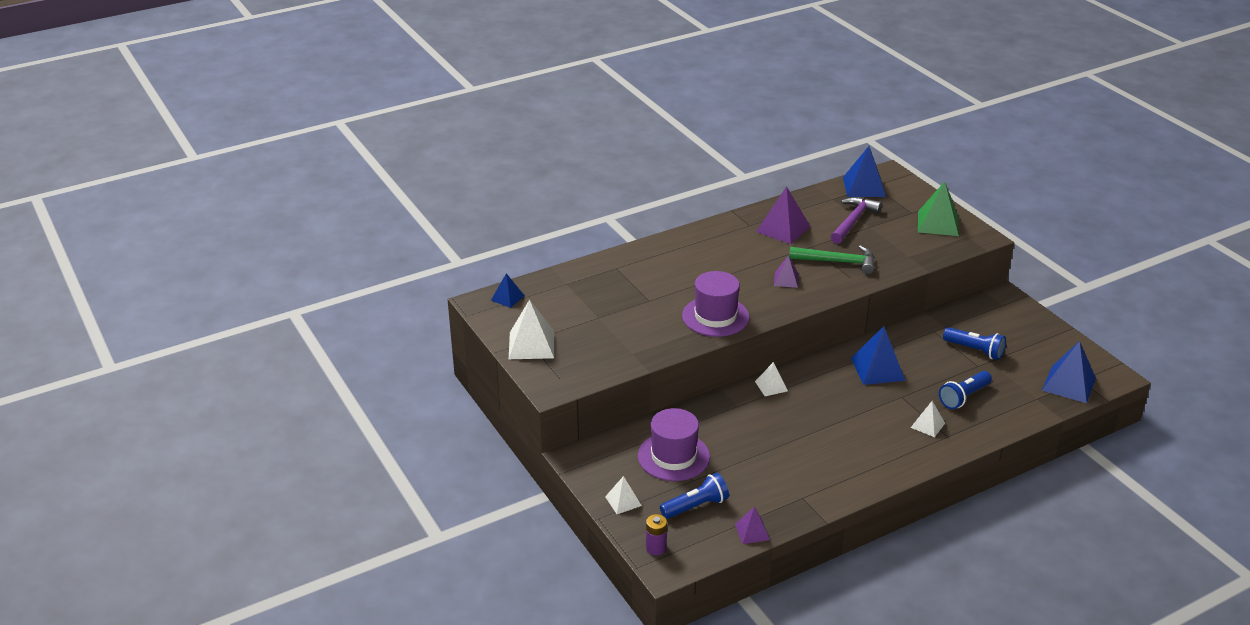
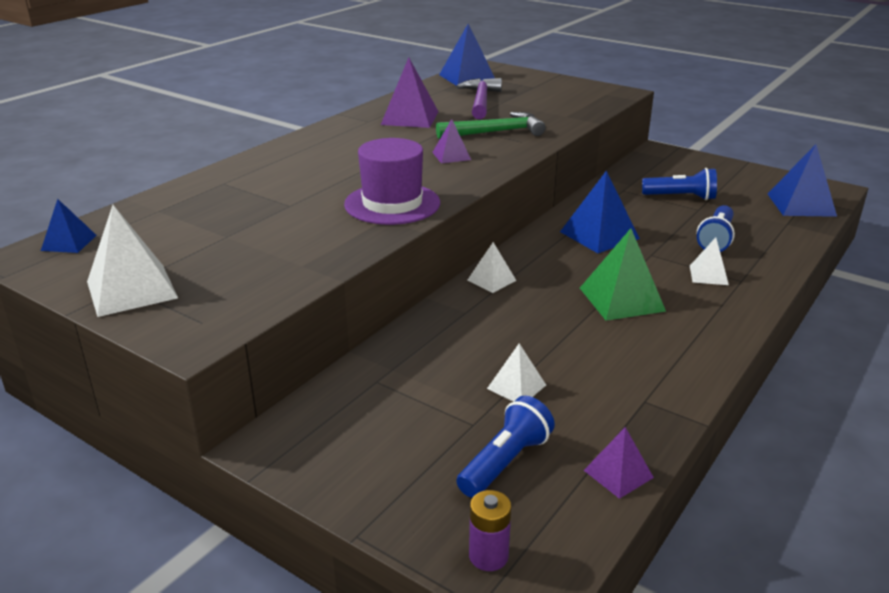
camera: 25 degrees left, 5 degrees down
(623, 501) = (383, 492): white pyramid -> white pyramid (516, 387)
(673, 456) = (422, 399): purple hat -> none
(937, 223) = (567, 90): green pyramid -> green pyramid (621, 299)

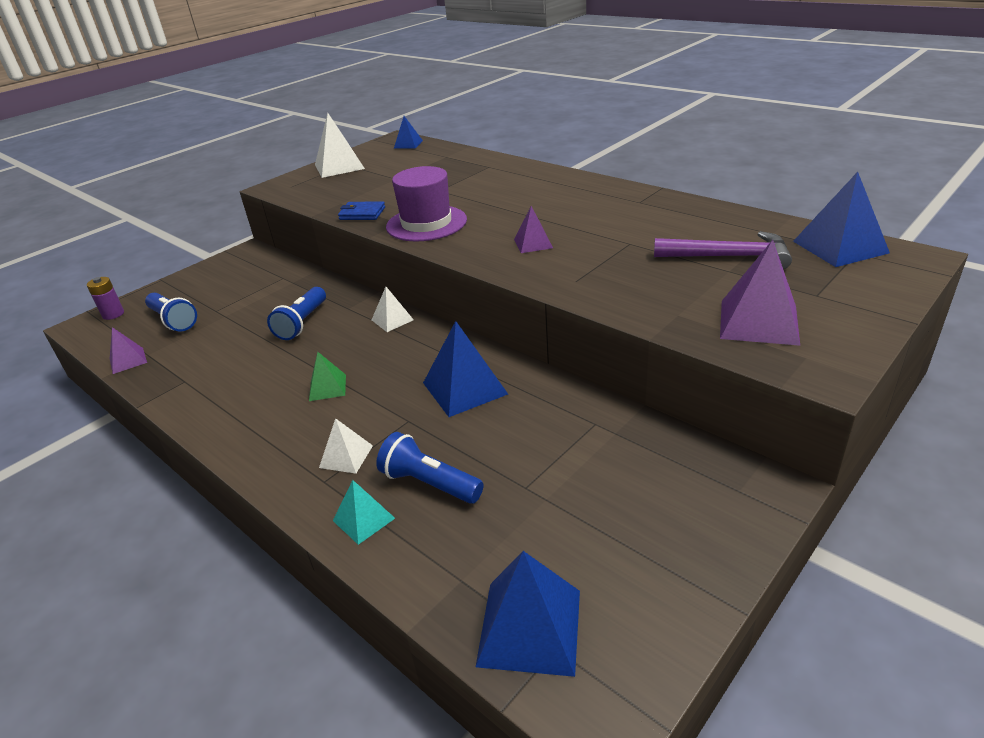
camera: 100 degrees right, 5 degrees up
(349, 244) = (362, 213): none -> blue wallet
(410, 118) = (652, 220): purple pyramid -> purple pyramid (759, 322)
(496, 132) = (606, 266): green hammer -> none
(516, 387) = (240, 327): white pyramid -> none
(621, 299) = (327, 387): green pyramid -> green pyramid, size x0.57
(681, 197) = (568, 476): blue flashlight -> blue flashlight (302, 323)
(766, 259) = (363, 519): none -> turquoise pyramid

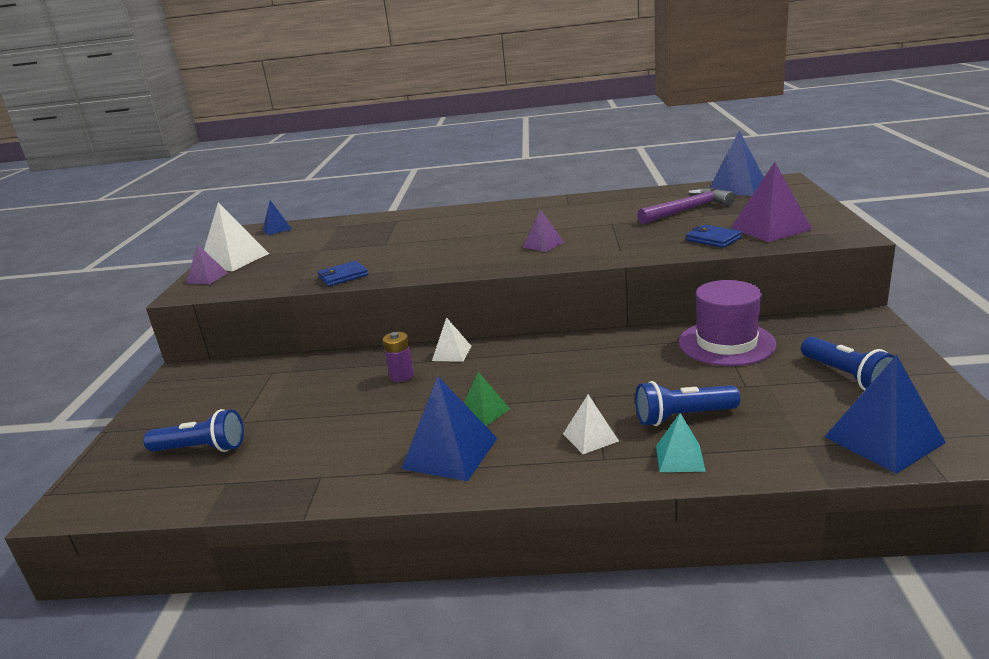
camera: 40 degrees left, 10 degrees down
(113, 314) = (97, 479): purple battery -> purple battery (402, 376)
(128, 360) = (209, 497): purple pyramid -> purple pyramid (207, 278)
(302, 323) = (365, 389): blue flashlight -> blue flashlight (847, 376)
(426, 223) = (424, 262): purple hat -> purple hat (726, 343)
(465, 388) = (598, 362): blue pyramid -> blue pyramid (450, 453)
(676, 308) = (713, 239): none -> blue wallet

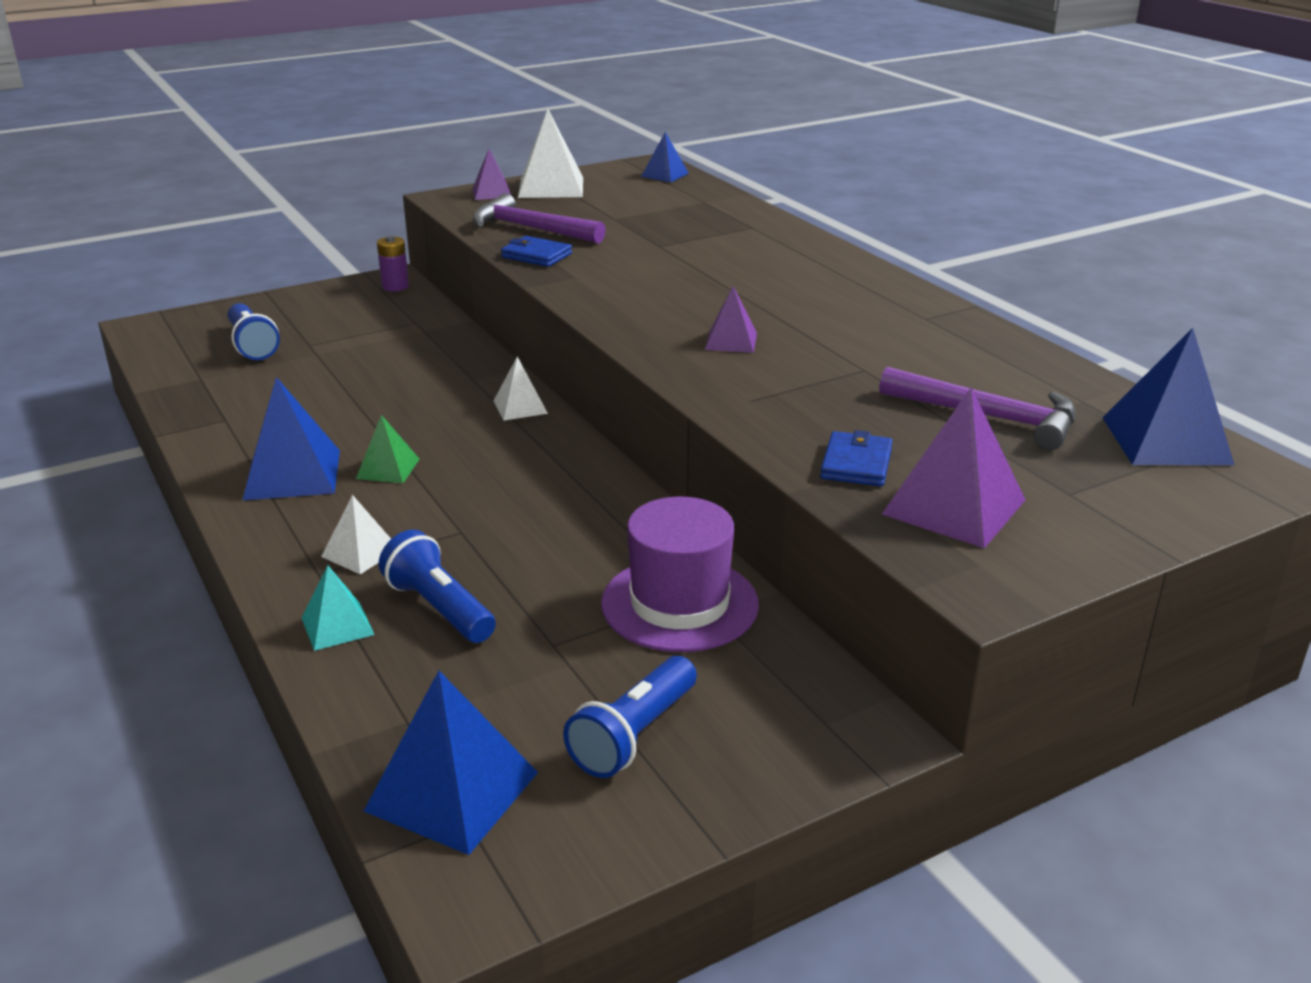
camera: 55 degrees right, 5 degrees up
(295, 273) = (531, 229): none -> purple hammer
(402, 376) = (446, 395): purple battery -> purple battery (395, 286)

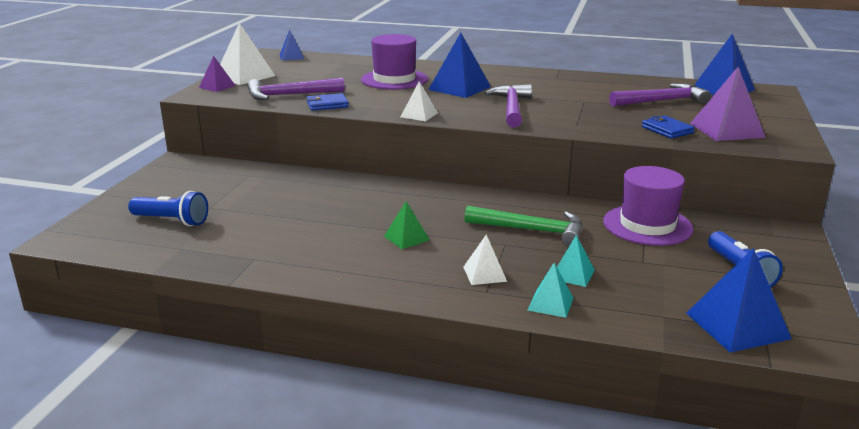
camera: 45 degrees left, 5 degrees down
(293, 474) = (364, 262): blue pyramid -> blue pyramid (459, 88)
(395, 286) = (190, 164): purple battery -> none
(439, 608) = (572, 274): blue flashlight -> turquoise pyramid
(520, 407) = (403, 188): white pyramid -> white pyramid (419, 115)
(528, 531) = (531, 230): none -> green hammer
(698, 246) = (394, 79): none -> purple hat
(731, 341) = (511, 108): purple pyramid -> purple hammer

